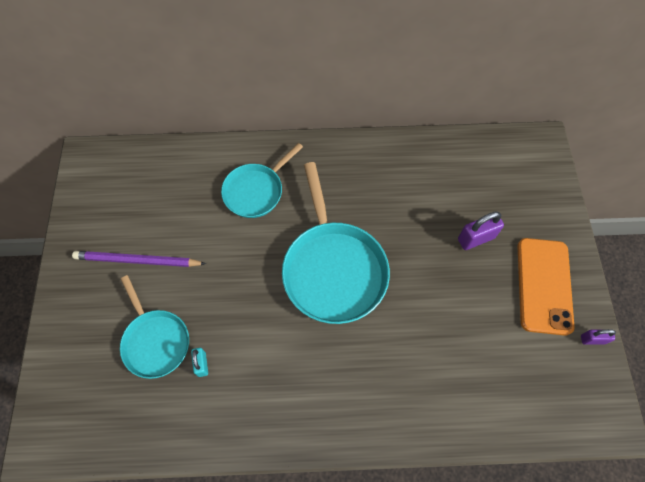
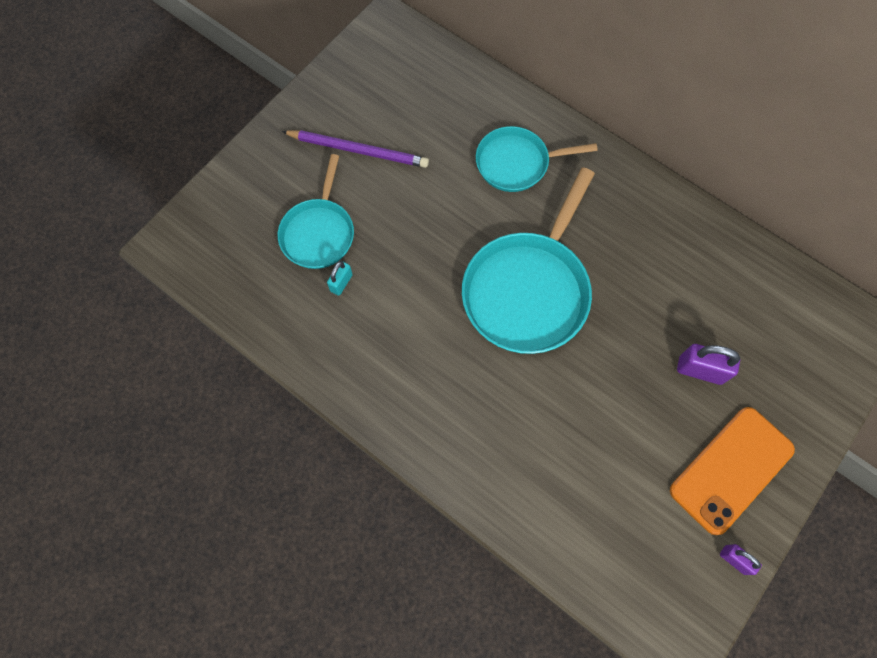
camera: 40 degrees right, 5 degrees up
(137, 260) = (358, 150): purple pencil -> purple pencil turned 150 degrees clockwise

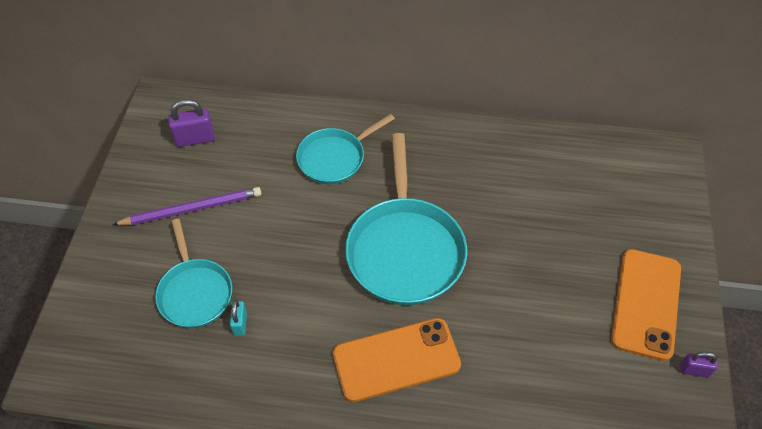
camera: 30 degrees left, 15 degrees down
(457, 390) = (396, 359): none -> orange phone
(700, 370) = (574, 242): purple padlock -> purple padlock (195, 139)

